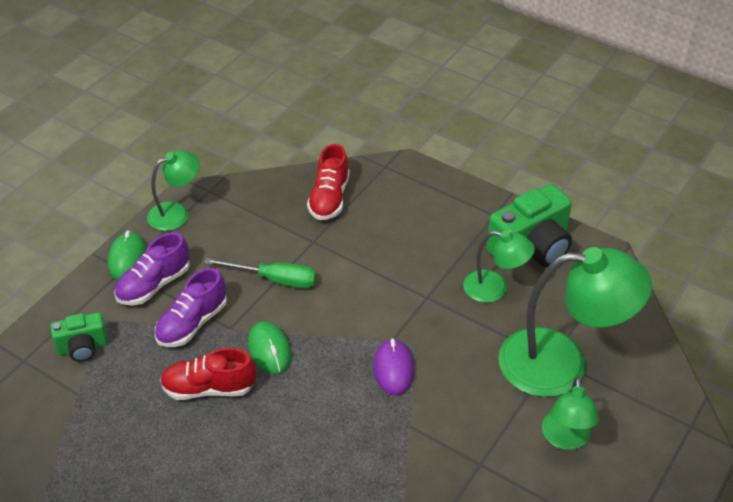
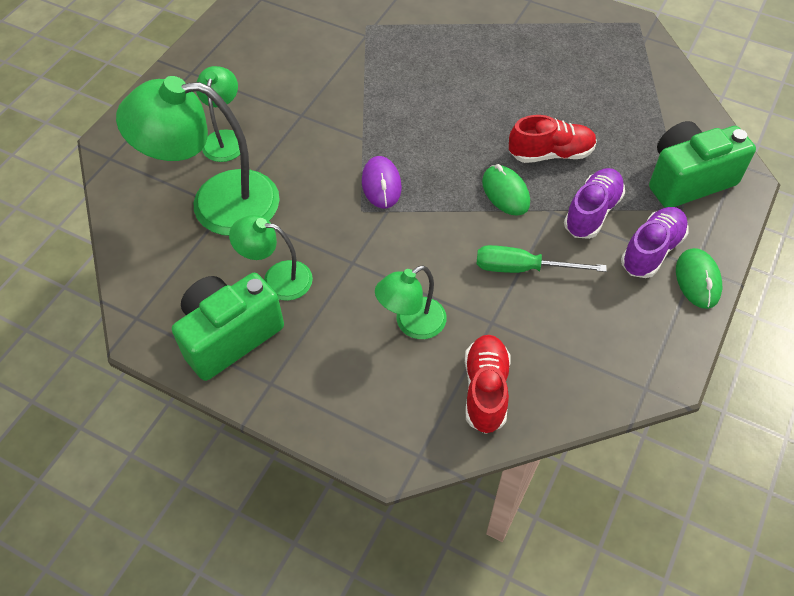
camera: 175 degrees right, 10 degrees up
(83, 347) = (688, 180): green camera -> green camera, size x1.76
(176, 213) = (671, 348): green lamp -> green lamp (412, 324)

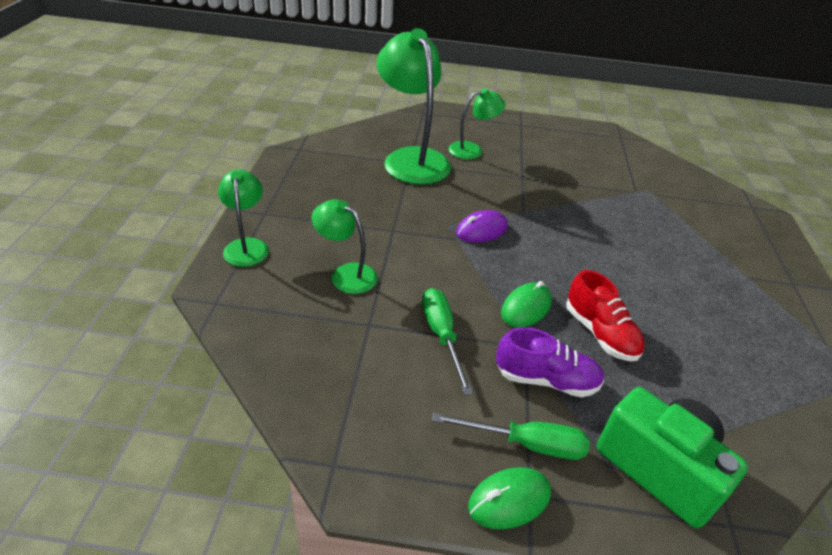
camera: 65 degrees right, 15 degrees down
(229, 336) = (299, 187): green camera -> none
(277, 278) = (359, 197): green lamp -> green lamp (246, 246)
(485, 390) = (293, 333): red shoe -> none
(651, 251) = (526, 444): purple shoe -> green screwdriver

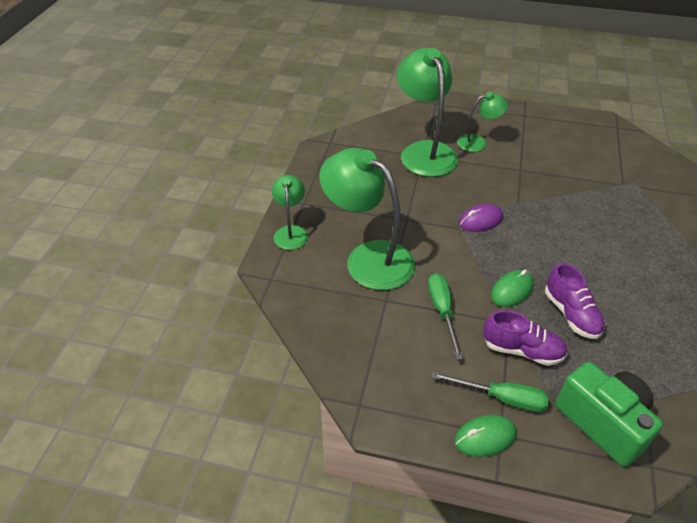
camera: 10 degrees right, 5 degrees up
(346, 274) = (368, 258): green lamp -> green lamp, size x1.87
(600, 333) = (571, 314): red shoe -> purple shoe

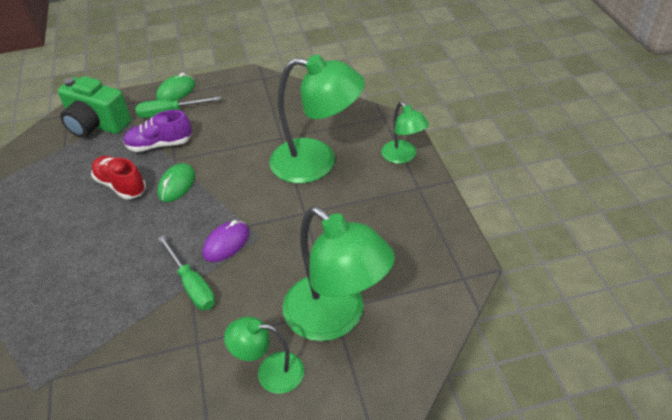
camera: 155 degrees right, 0 degrees up
(442, 311) = (231, 147): green screwdriver -> green screwdriver (192, 285)
(478, 142) = (270, 372): green lamp -> green lamp turned 45 degrees clockwise
(571, 314) = (121, 185): purple shoe -> red shoe

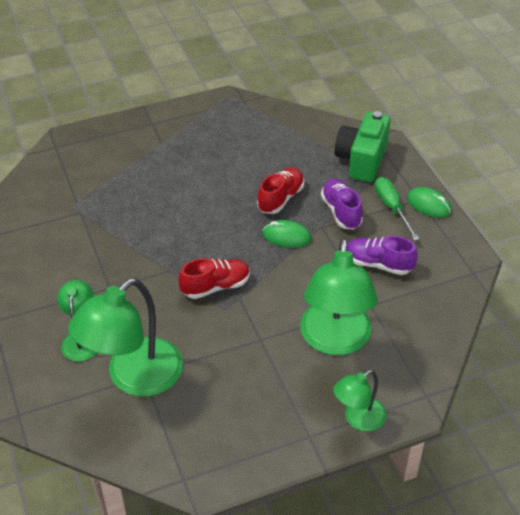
camera: 80 degrees right, 0 degrees up
(192, 285) = (167, 272): green screwdriver -> none
(226, 243) = (216, 286): purple mouse -> red shoe
(235, 128) = (378, 264): none -> purple shoe

